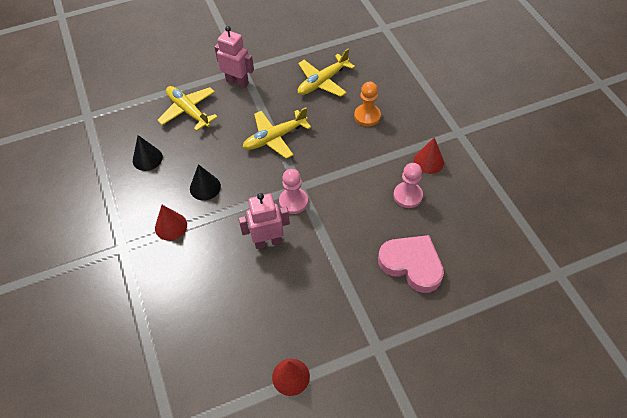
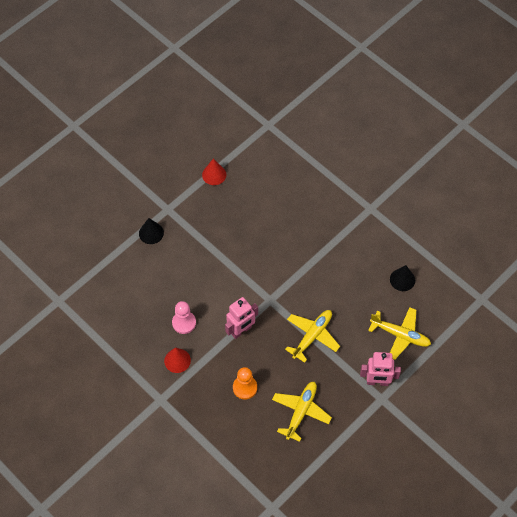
camera: 155 degrees right, 5 degrees up
(171, 226) = (347, 235): red cone -> none
(205, 187) = (341, 273): black cone -> black cone (151, 233)
(268, 241) = (271, 249): pink robot -> pink robot (241, 330)
(293, 201) = (268, 286): pink pawn -> none
(412, 264) = (163, 270): pink heart -> none

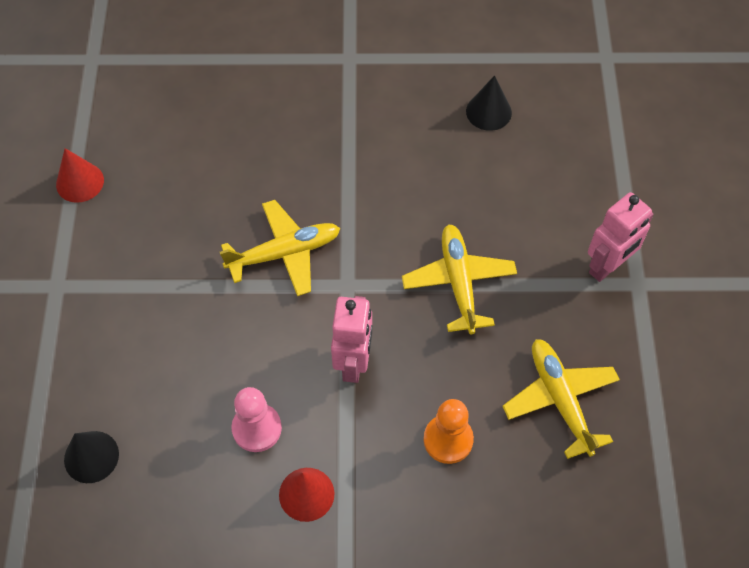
camera: 45 degrees left, 0 degrees up
(151, 233) = (65, 341): black cone -> black cone (91, 456)
(400, 335) = (566, 182): yellow plane -> yellow plane (284, 253)

